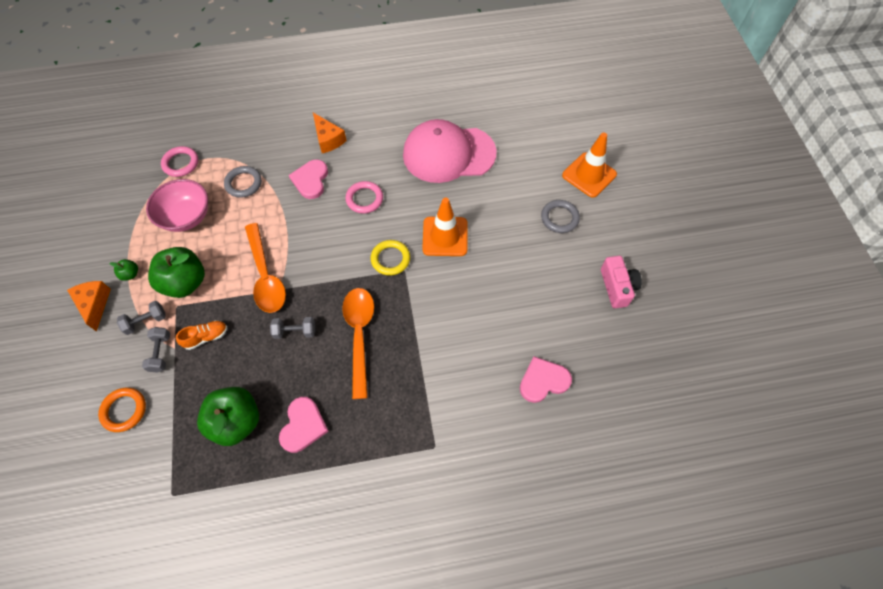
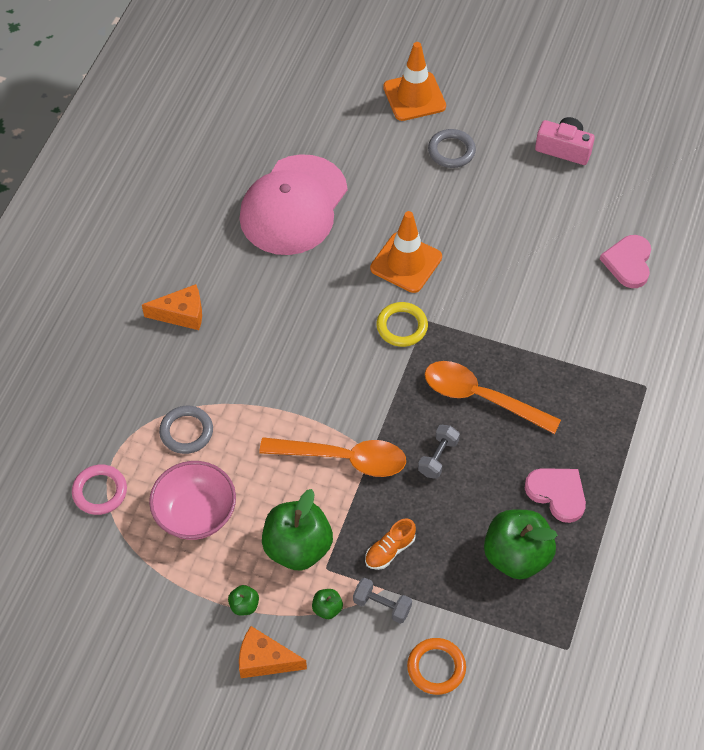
camera: 60 degrees left, 5 degrees down
(146, 321) = (327, 608): grey dumbbell -> green apple
(206, 337) = (389, 550): orange shoe -> orange shoe turned 135 degrees counterclockwise
(310, 180) = (233, 358): pink heart -> none
(364, 199) = (301, 315): pink ring -> none

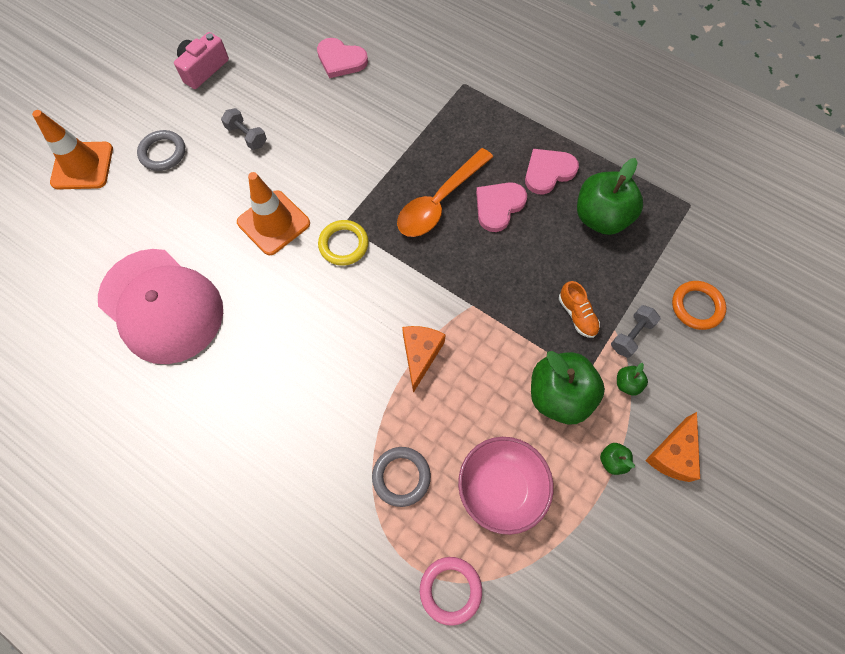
camera: 75 degrees left, 10 degrees up
(181, 314) = (252, 451): orange cheese -> orange cheese (420, 355)
(343, 459) = (472, 330): orange spoon -> none
(438, 457) = (491, 251): grey dumbbell -> grey dumbbell (247, 136)
(495, 453) = (498, 206): none -> pink heart

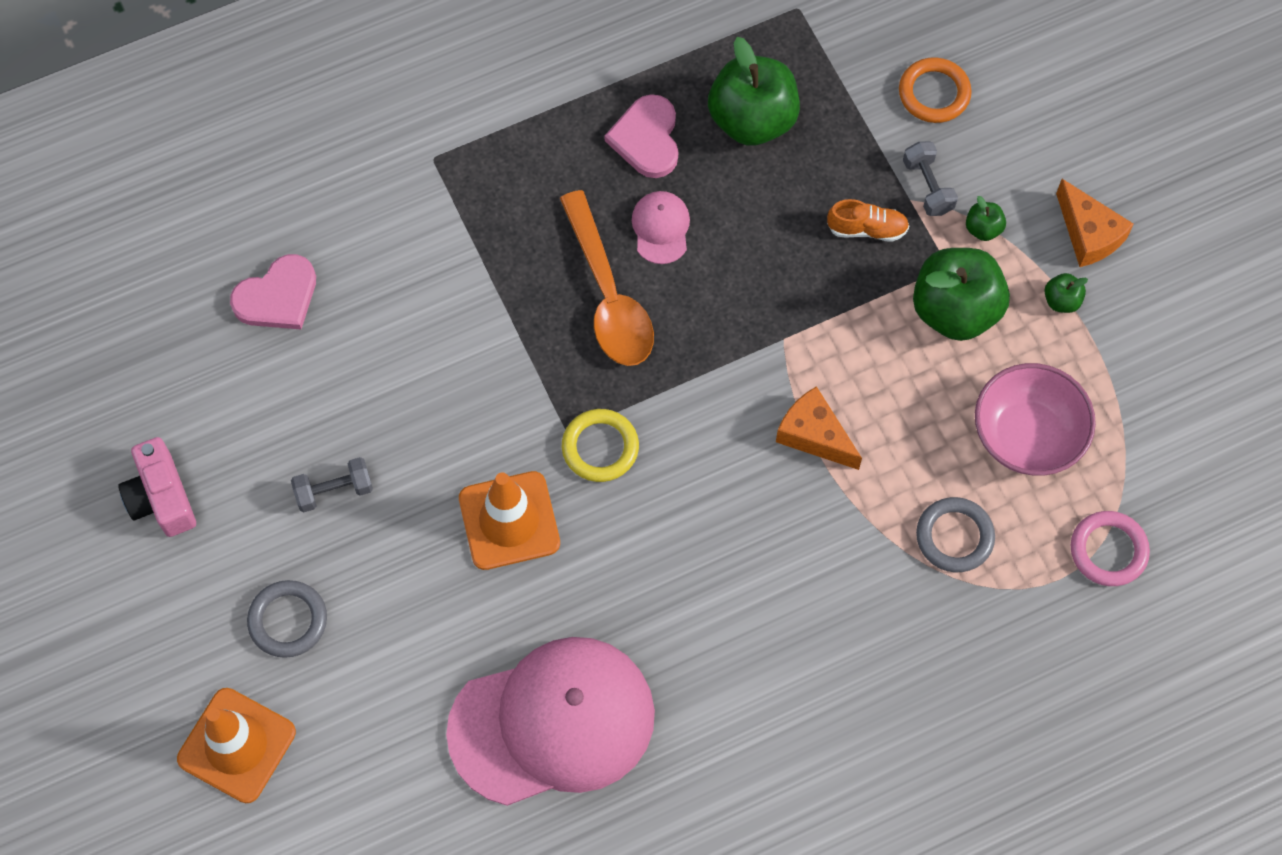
camera: 60 degrees left, 0 degrees up
(498, 206) = (661, 228): pink heart -> pink cap

